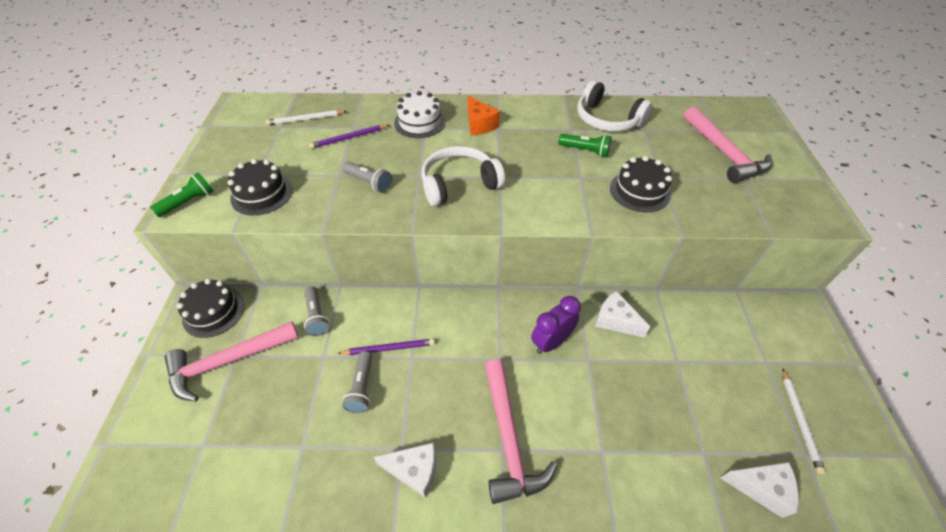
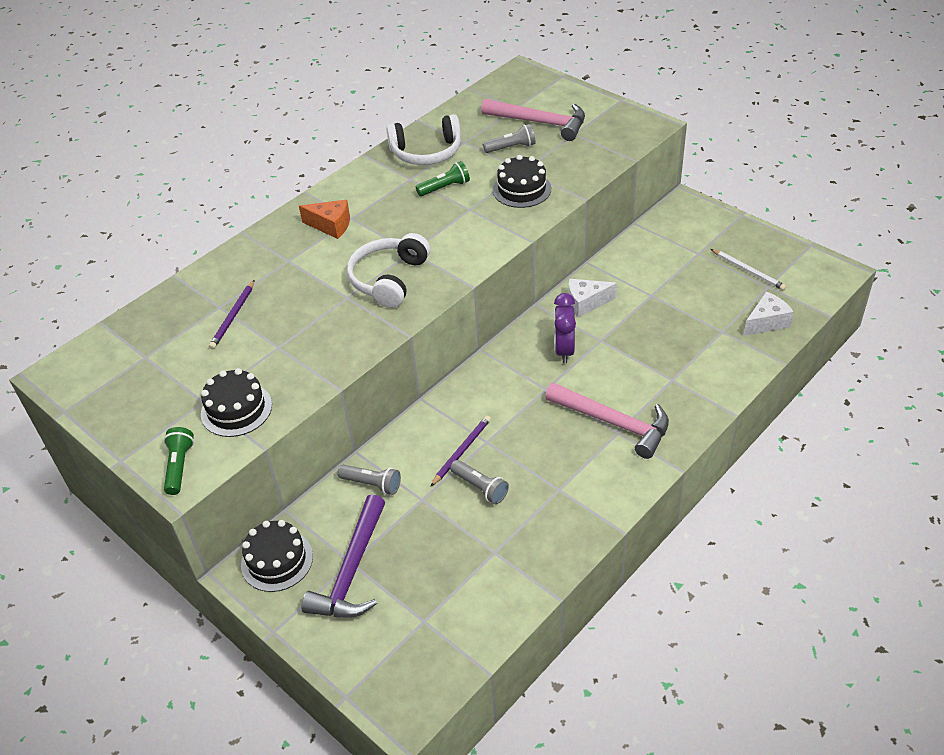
camera: 45 degrees left, 5 degrees down
(228, 362) = (352, 570): pink hammer -> purple hammer
(305, 119) = (159, 334): white pencil -> none
(369, 183) = (315, 332): grey flashlight -> grey flashlight (511, 148)
(414, 470) = (584, 491): white cheese -> none
(419, 122) = (275, 260): white cake -> none

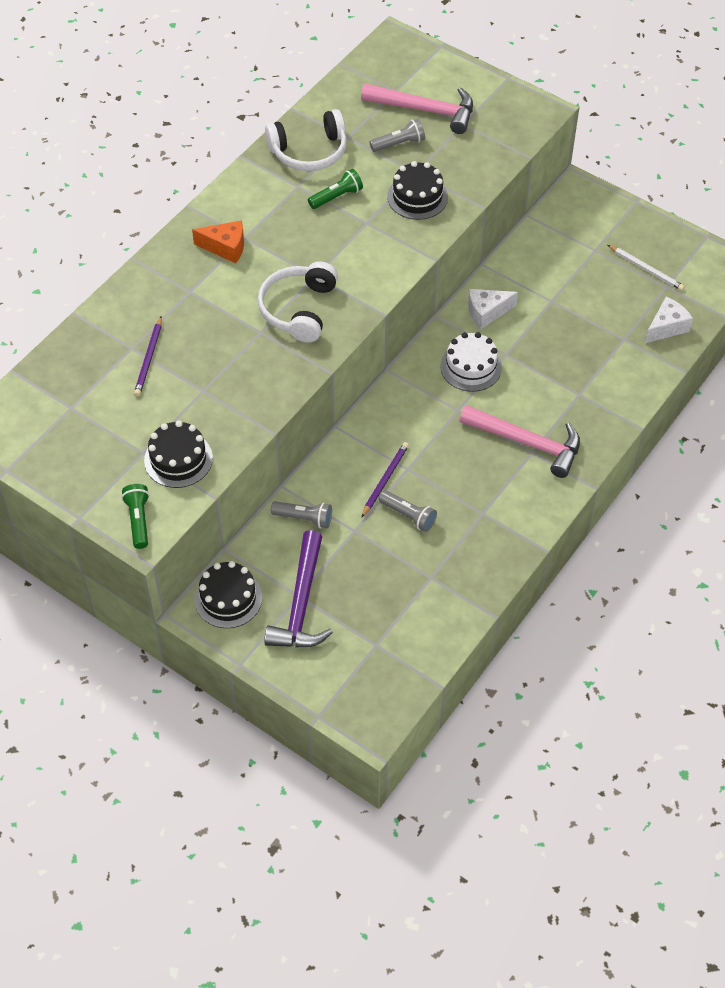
camera: 10 degrees left, 10 degrees up
(564, 350) = (471, 367): purple clock -> white cake

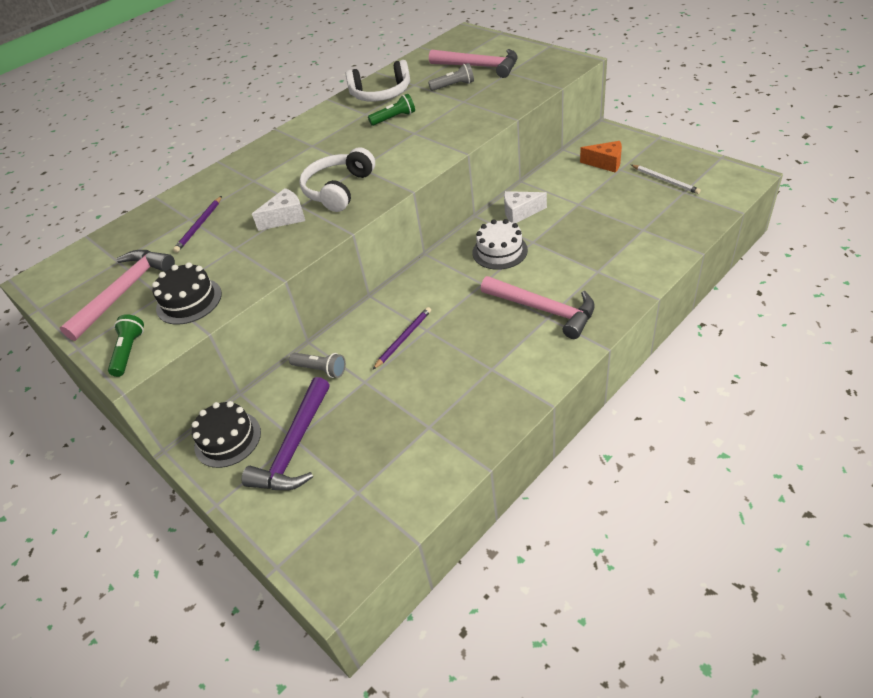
camera: 15 degrees right, 10 degrees down
(98, 448) = (124, 292): none -> pink hammer
(225, 247) = (294, 152): orange cheese -> orange cheese (605, 163)
(408, 515) = (418, 369): grey flashlight -> none
(417, 197) = (461, 115): black cake -> none
(666, 327) = (684, 220): white cheese -> white cheese (286, 218)

